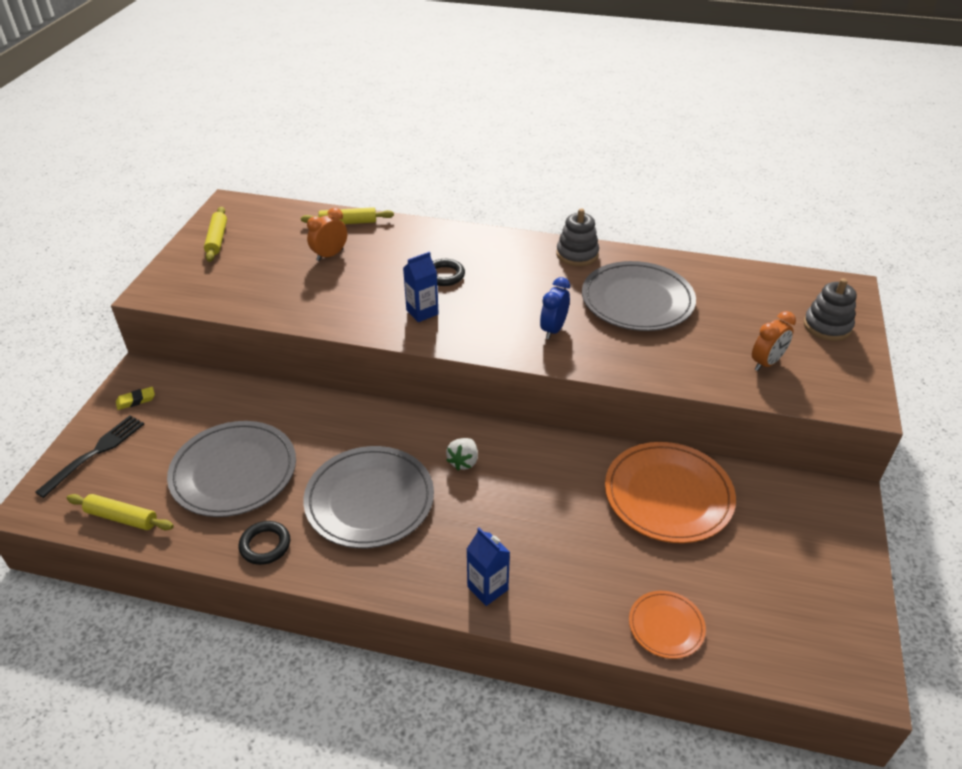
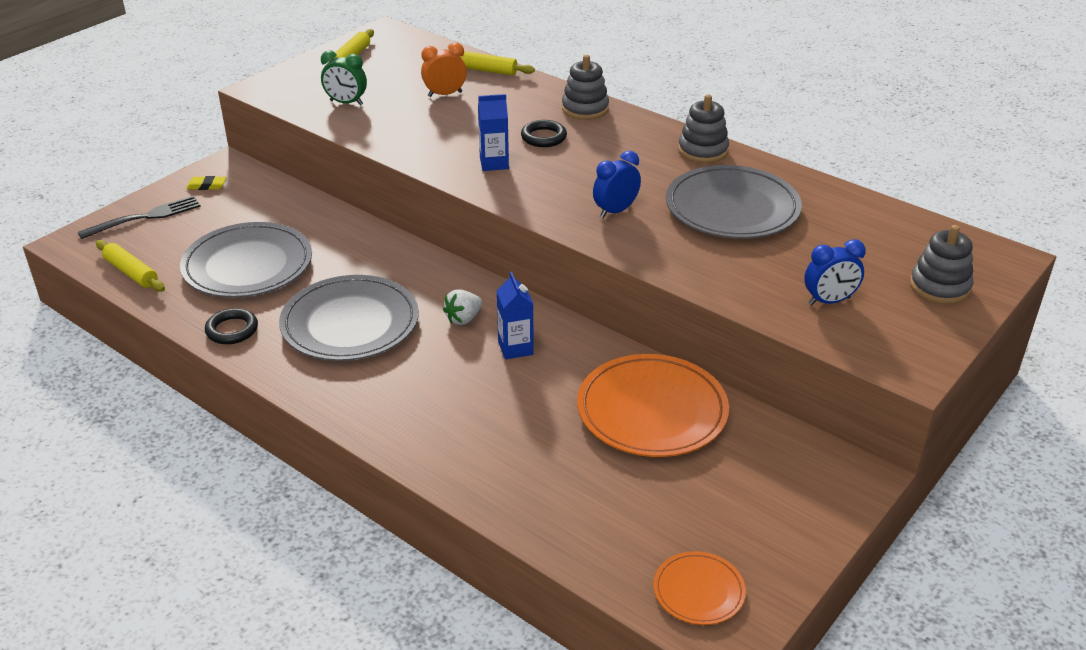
camera: 25 degrees right, 5 degrees down
(246, 286) = (346, 103): none -> green clock
(458, 239) = (585, 109): none -> grey stacking toy
(487, 588) = (403, 428): blue carton -> blue carton (515, 348)
(666, 626) = (553, 518): orange plate -> orange plate (698, 591)
(766, 363) = (829, 301): orange clock -> blue clock

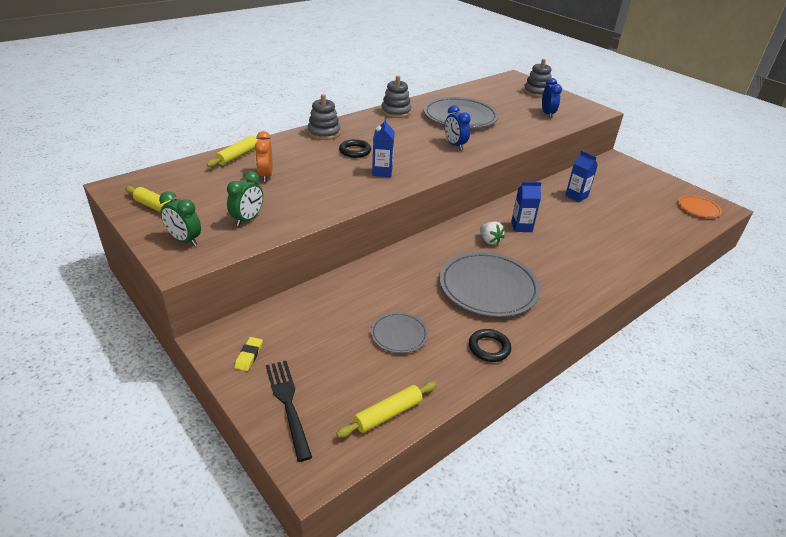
camera: 80 degrees left, 0 degrees up
(248, 265) = (399, 334): grey plate -> grey plate, size x0.51
(298, 82) = (184, 240): none -> green clock
(652, 410) = (576, 196): orange plate -> blue carton

